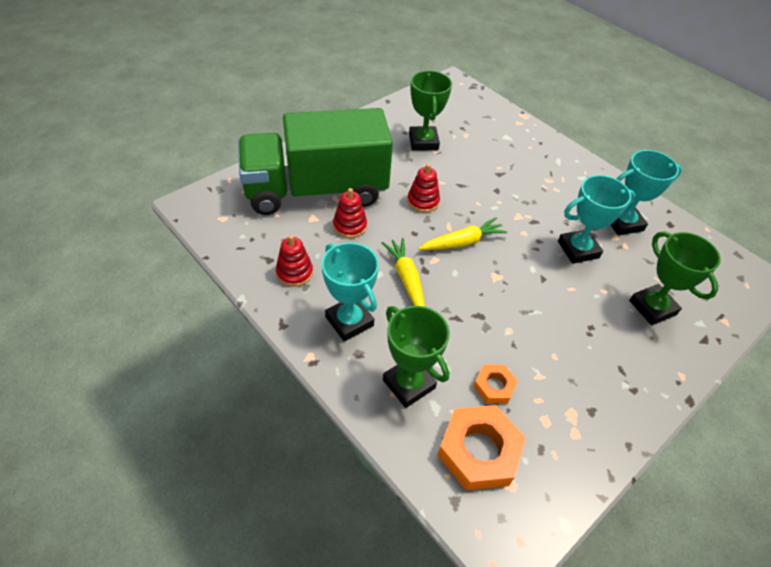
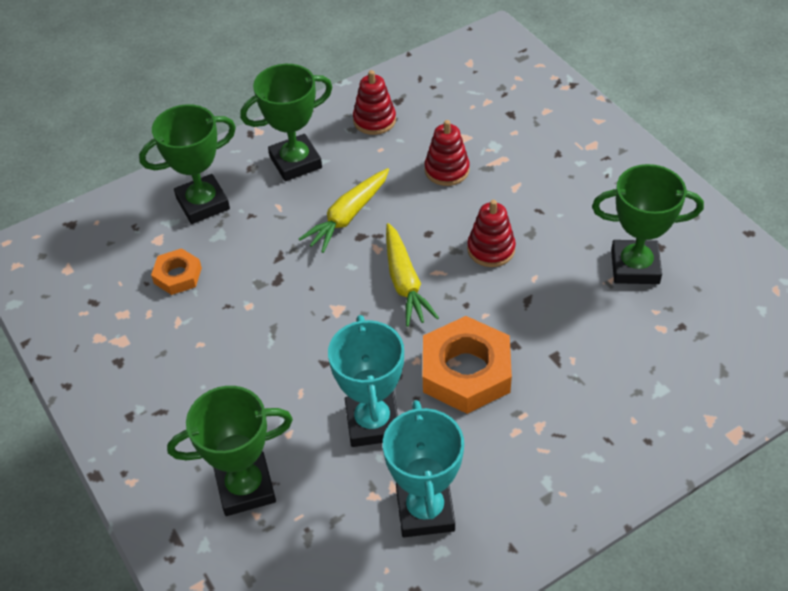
camera: 105 degrees right, 0 degrees up
(316, 190) = (517, 141): green truck -> none
(349, 321) = (295, 162): turquoise trophy -> green trophy
(406, 279) = (348, 216): yellow carrot -> yellow carrot turned 135 degrees clockwise
(479, 451) = (110, 249): orange nut -> orange nut (466, 371)

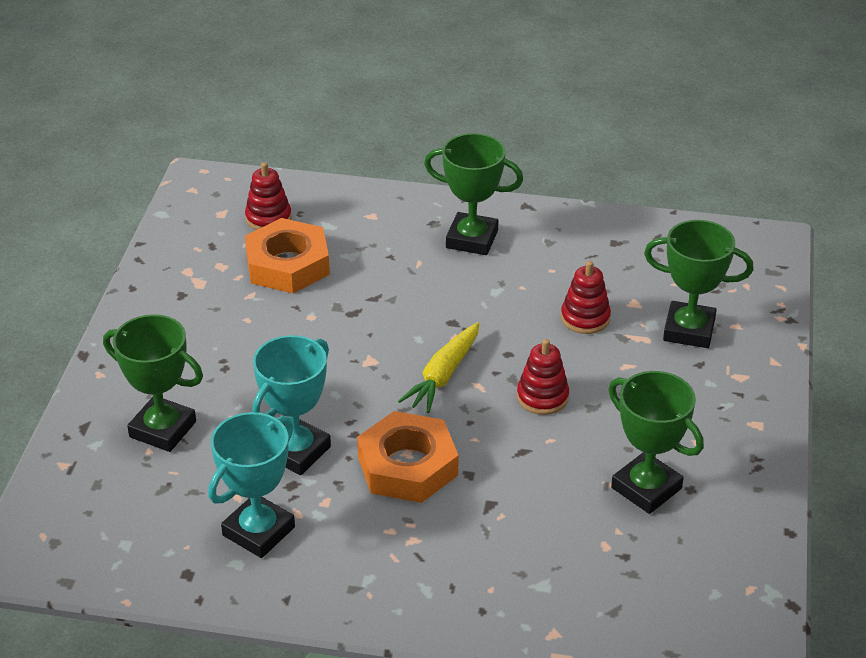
camera: 40 degrees right, 10 degrees down
(177, 275) = (288, 264): orange nut -> orange nut, size x1.85
(203, 203) = (366, 226): green trophy -> green trophy (689, 330)
(348, 216) = (461, 302): yellow carrot -> none
(374, 120) = (575, 246): red stacking toy -> red stacking toy (268, 218)

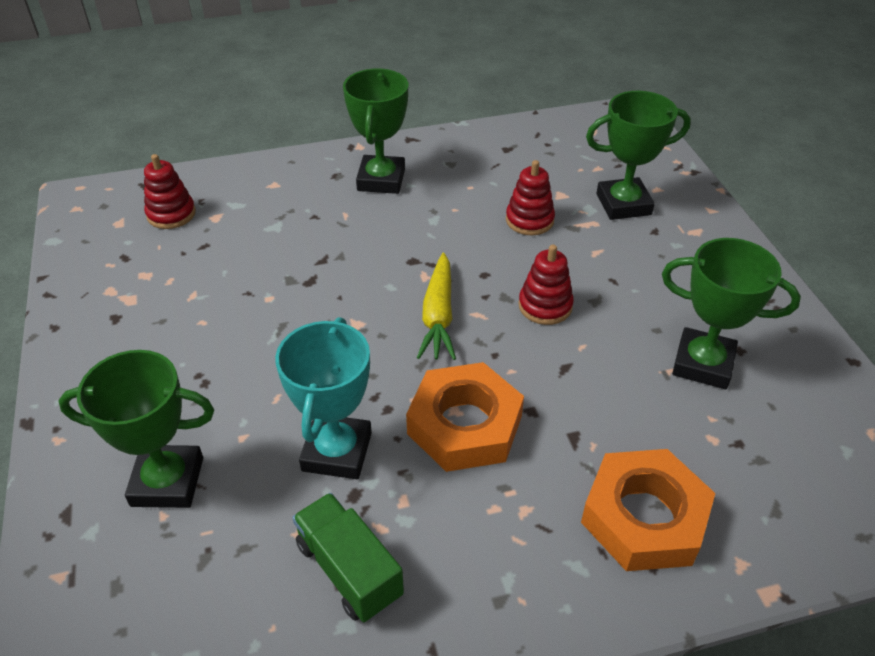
camera: 25 degrees left, 5 degrees up
(258, 531) = (349, 570): turquoise trophy -> green truck
(288, 264) = (216, 253): orange nut -> orange nut (644, 517)
(472, 239) = (381, 180): green trophy -> green trophy turned 75 degrees counterclockwise

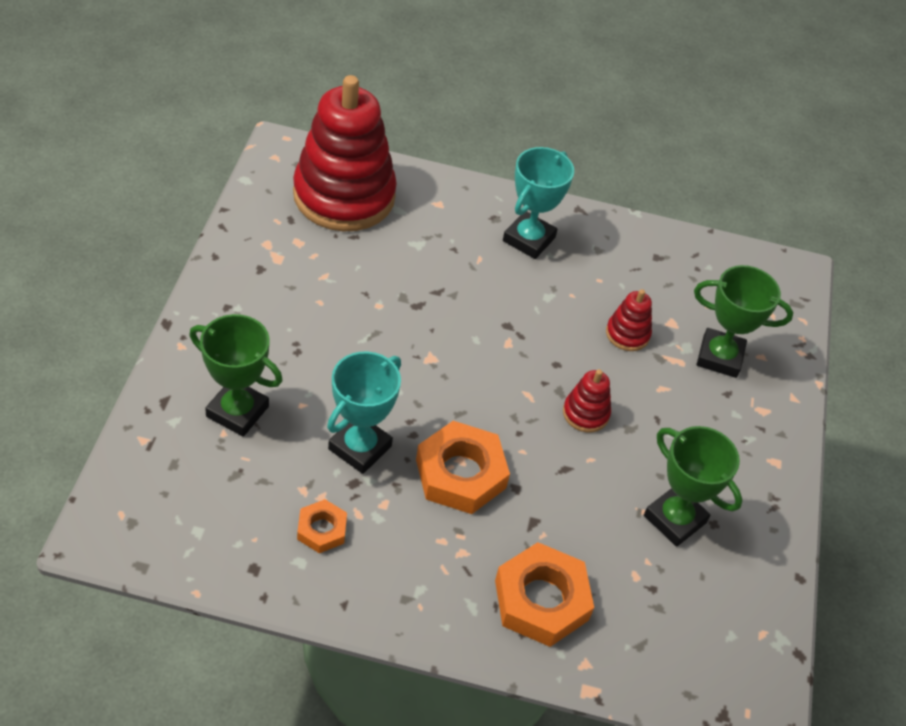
camera: 20 degrees right, 5 degrees up
(171, 214) = (344, 196): red stacking toy -> red stacking toy, size x2.40
(349, 570) = (321, 529): green truck -> orange nut
(381, 180) = (529, 239): green trophy -> turquoise trophy
(438, 316) = (497, 381): yellow carrot -> none

